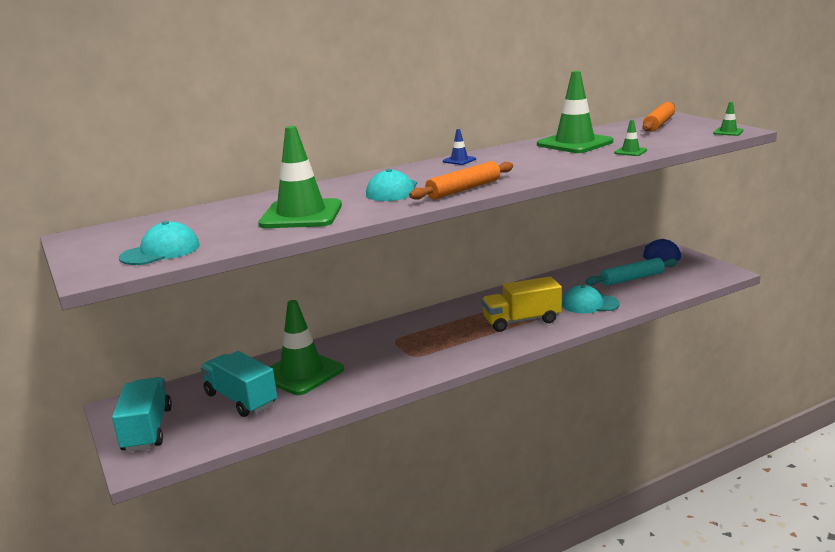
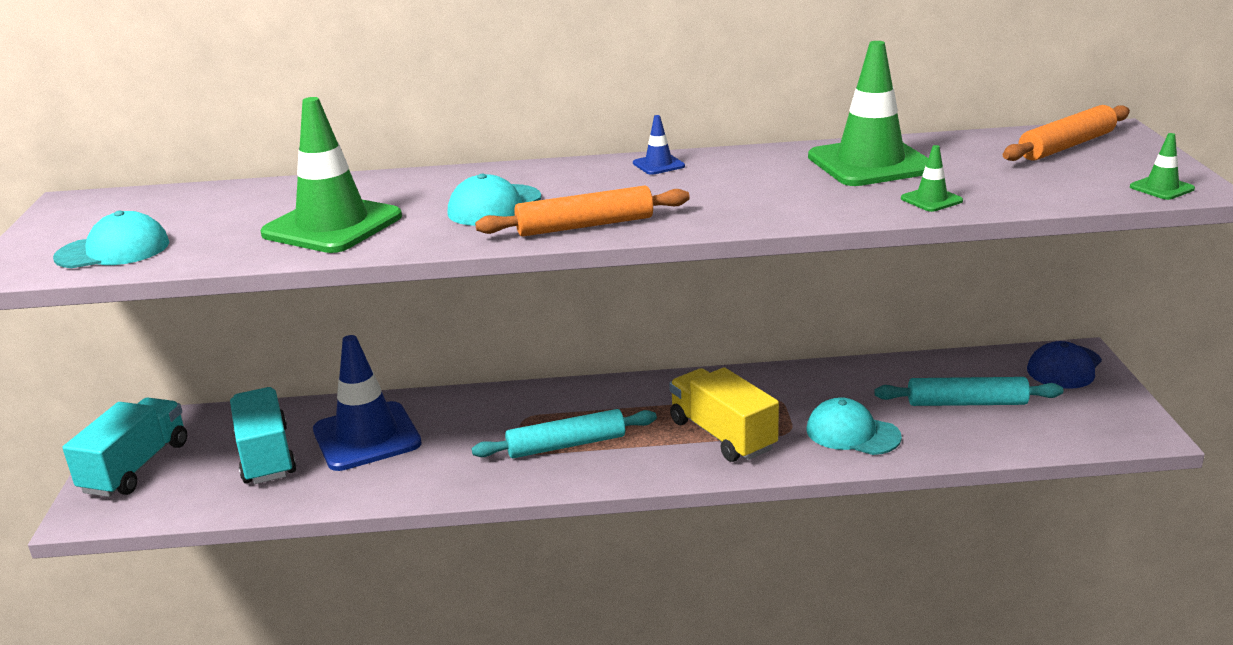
camera: 25 degrees right, 5 degrees up
(301, 373) = (367, 437): green traffic cone -> blue traffic cone
(436, 346) = (566, 445): none -> turquoise rolling pin
(521, 321) = (722, 435): yellow truck -> yellow truck turned 45 degrees clockwise

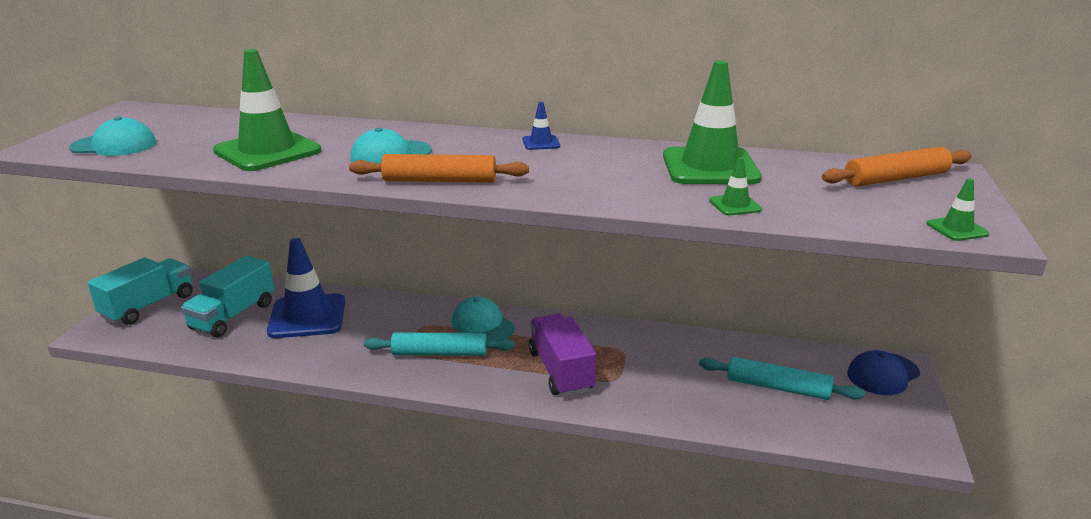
camera: 15 degrees right, 0 degrees up
(266, 456) = (233, 316): turquoise truck -> turquoise truck turned 150 degrees counterclockwise
(722, 435) = (560, 371): yellow truck -> purple truck
(852, 433) = (665, 392): turquoise cap -> turquoise cap (482, 324)

